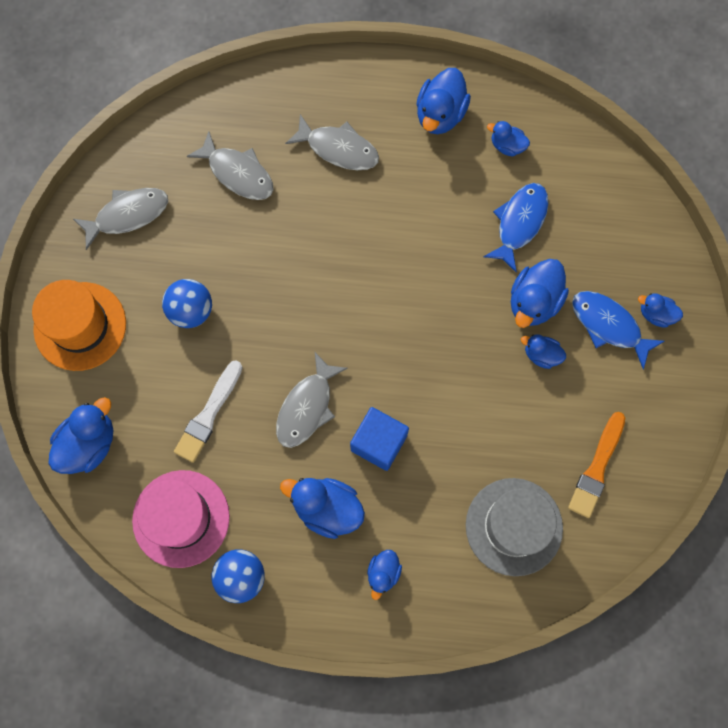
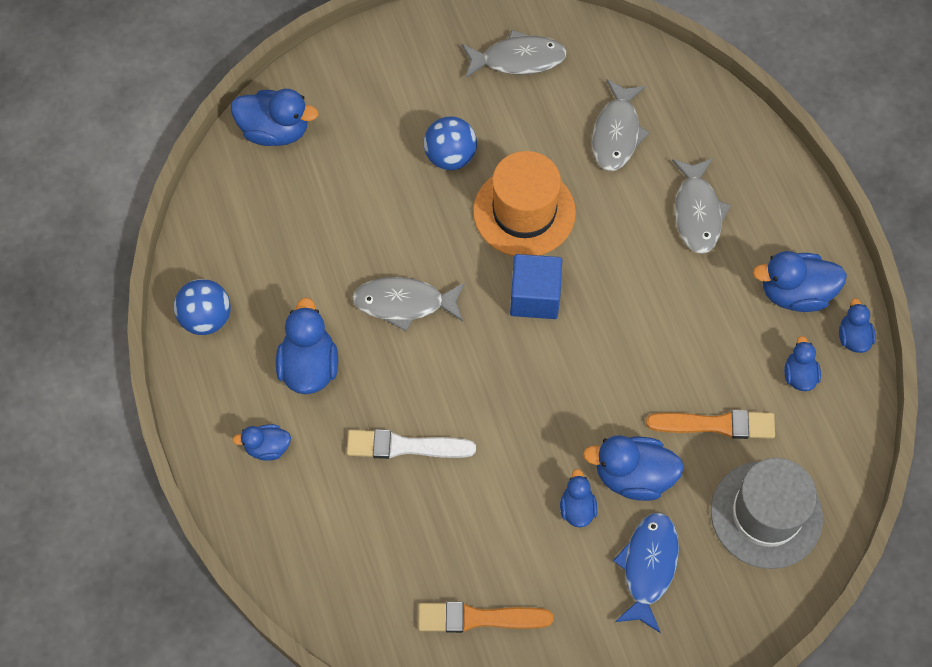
camera: 65 degrees right, 10 degrees down
(80, 326) = (385, 71): orange hat -> orange hat (524, 212)
(128, 215) = (518, 59): grey fish -> grey fish turned 45 degrees counterclockwise
(181, 518) = (239, 241): pink hat -> none
(209, 414) = (353, 219): white brush -> white brush (405, 446)
(379, 442) = (400, 386): blue cube -> blue cube (535, 297)
(514, 526) = (374, 556): grey hat -> grey hat (766, 514)
(519, 223) = (716, 425): blue fish -> orange brush
(656, 314) = (689, 613): blue duck -> blue duck (853, 337)

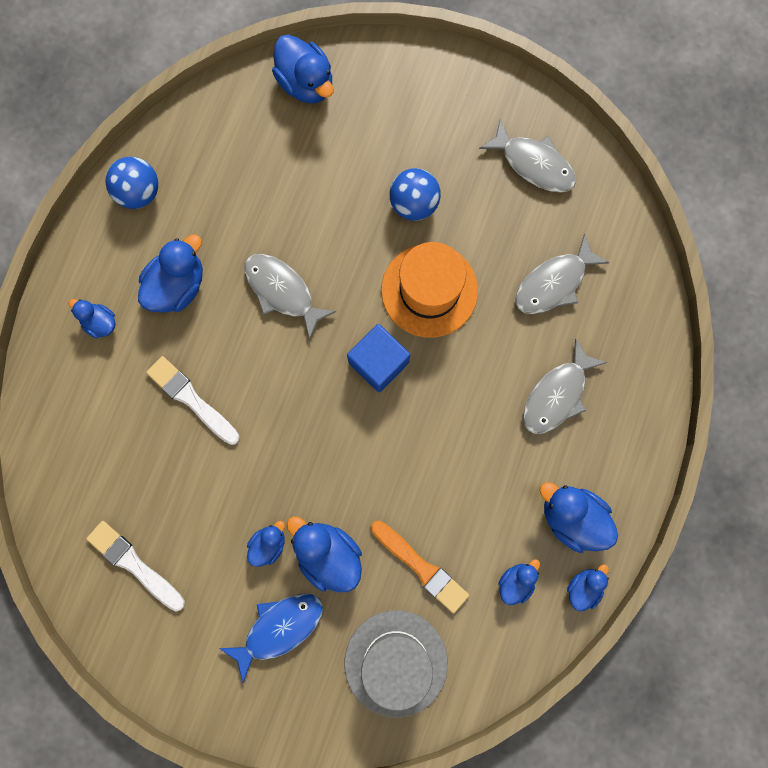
camera: 40 degrees right, 15 degrees up
(479, 618) = (134, 564): orange brush -> white brush

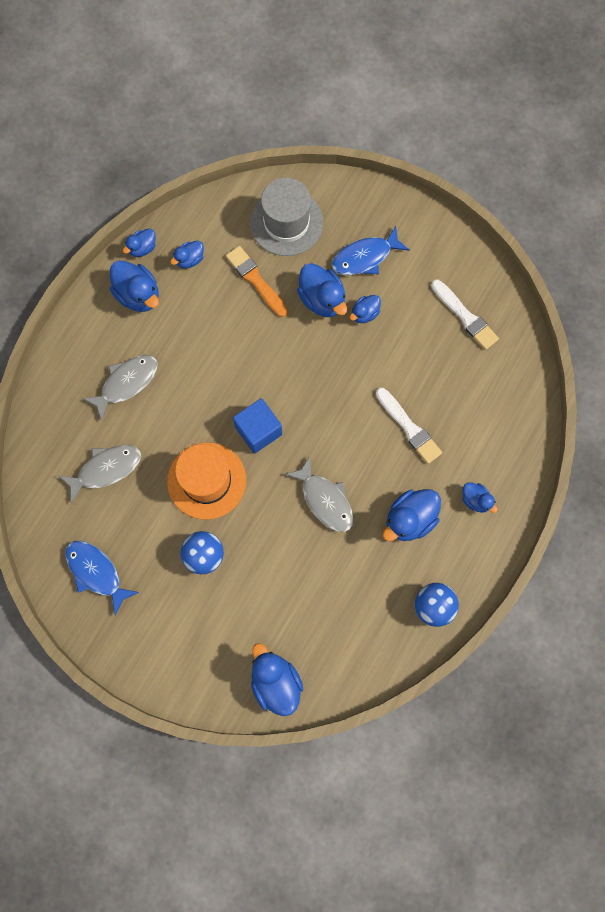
camera: 170 degrees left, 5 degrees down
(533, 164) = (96, 572): grey fish -> blue fish

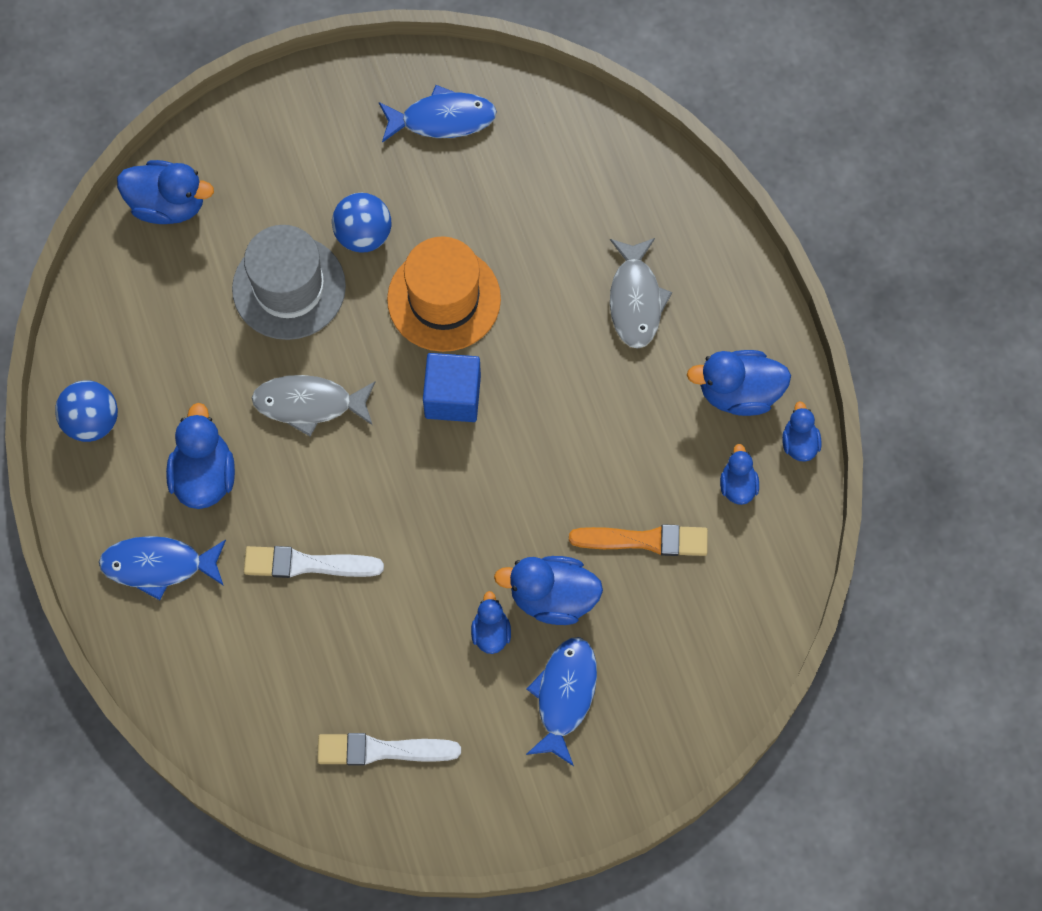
camera: 130 degrees right, 5 degrees down
(106, 469) = (550, 207): grey fish -> none
(286, 222) = (693, 639): grey hat -> grey hat (289, 287)
(475, 500) = (158, 565): blue duck -> blue fish

